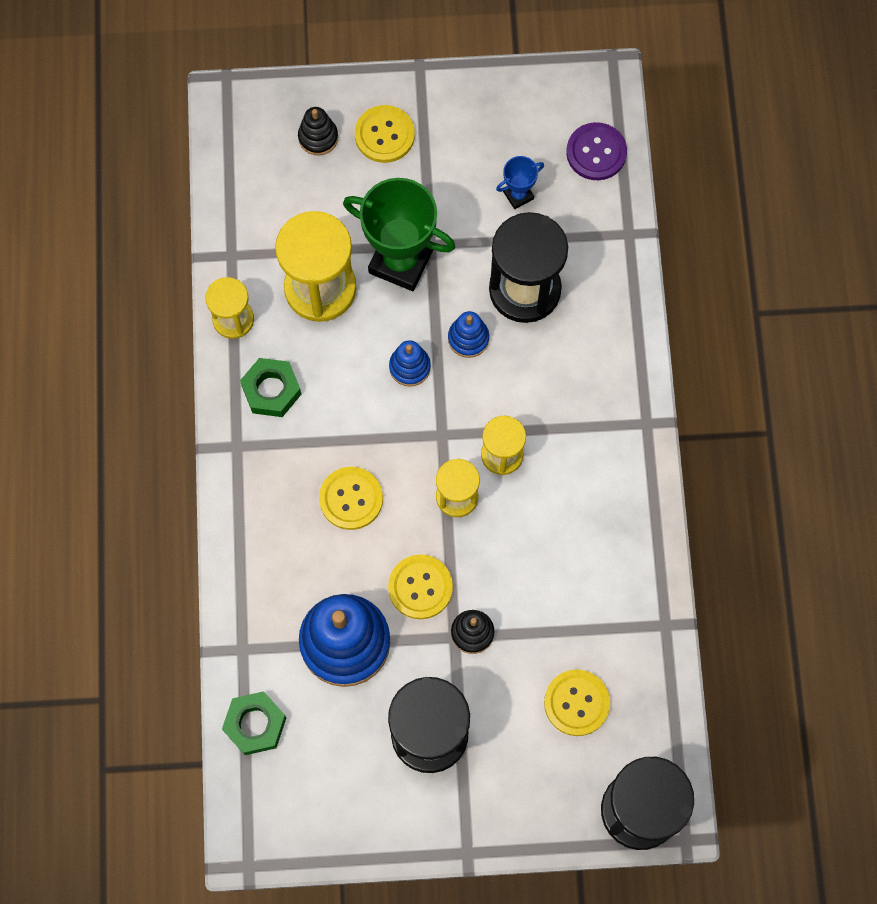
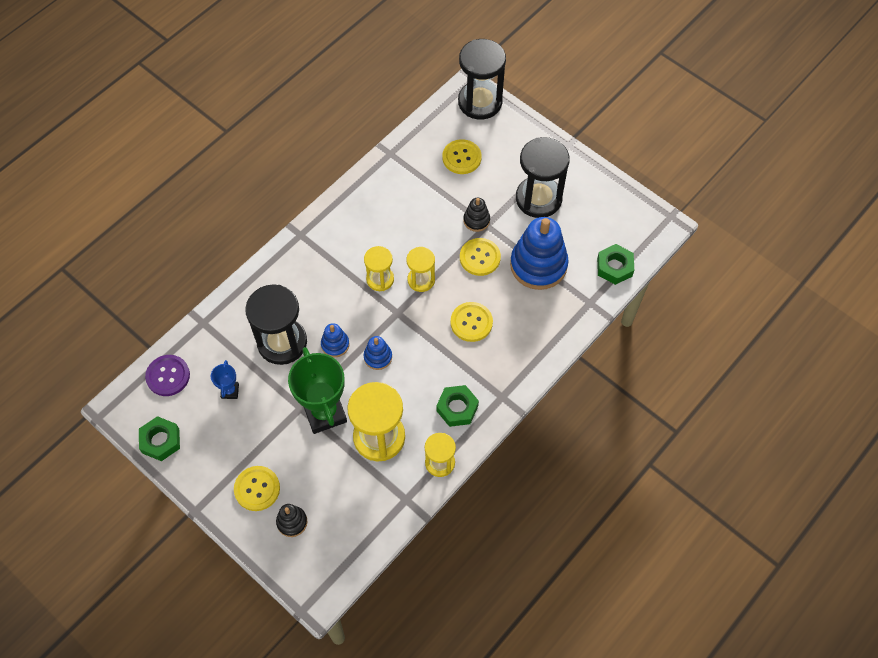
camera: 135 degrees left, 10 degrees down
(518, 195) = (230, 391): blue trophy -> blue trophy turned 75 degrees clockwise
(527, 92) = (160, 441): none -> green nut

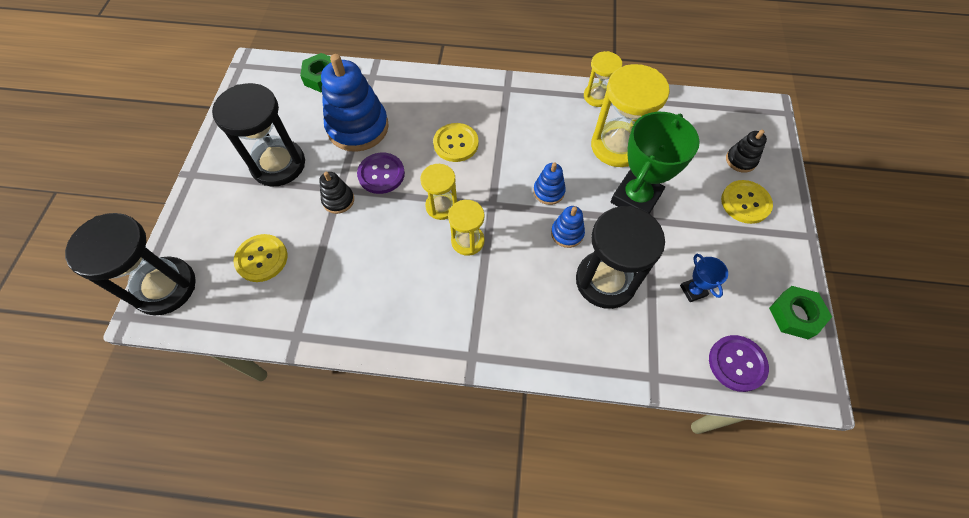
camera: 125 degrees left, 0 degrees up
(230, 391) = (693, 290): blue trophy -> blue trophy turned 75 degrees counterclockwise
(457, 408) = (543, 110): green nut -> none
(480, 257) = (381, 174): yellow button -> purple button

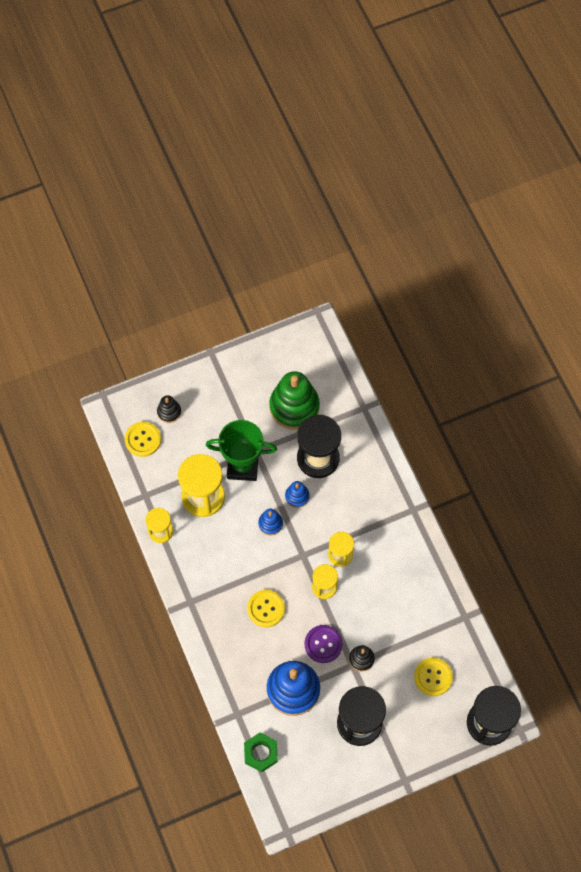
camera: 120 degrees left, 5 degrees up
(693, 290) = (294, 407): blue trophy -> green stacking toy
(737, 363) = (328, 368): purple button -> none
(745, 203) = (206, 398): yellow button -> yellow button (143, 439)
(795, 315) = (277, 347): green nut -> none

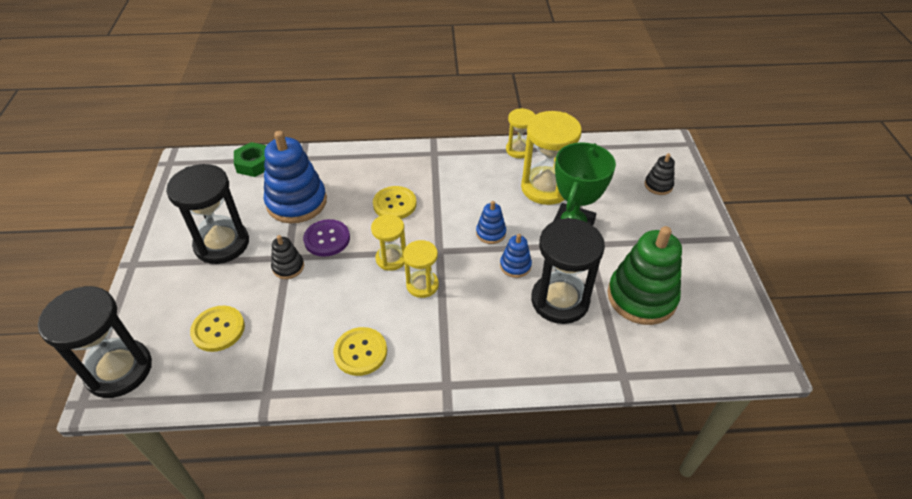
camera: 110 degrees right, 20 degrees down
(143, 439) = (628, 159): yellow button -> yellow button (360, 352)

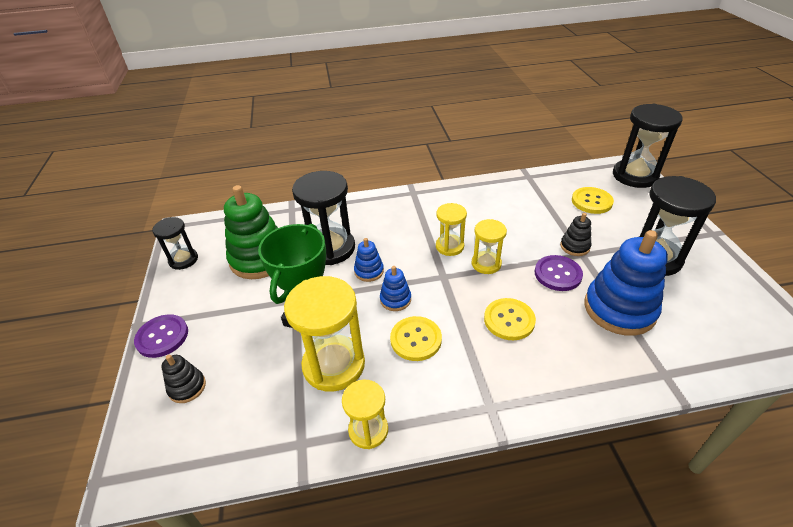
camera: 175 degrees right, 5 degrees down
(254, 164) = (719, 355): green nut -> none
(360, 352) = (479, 201): yellow button -> yellow button (416, 339)
(703, 224) = (162, 337): none -> purple button
(733, 307) = (183, 260): none -> black hourglass

